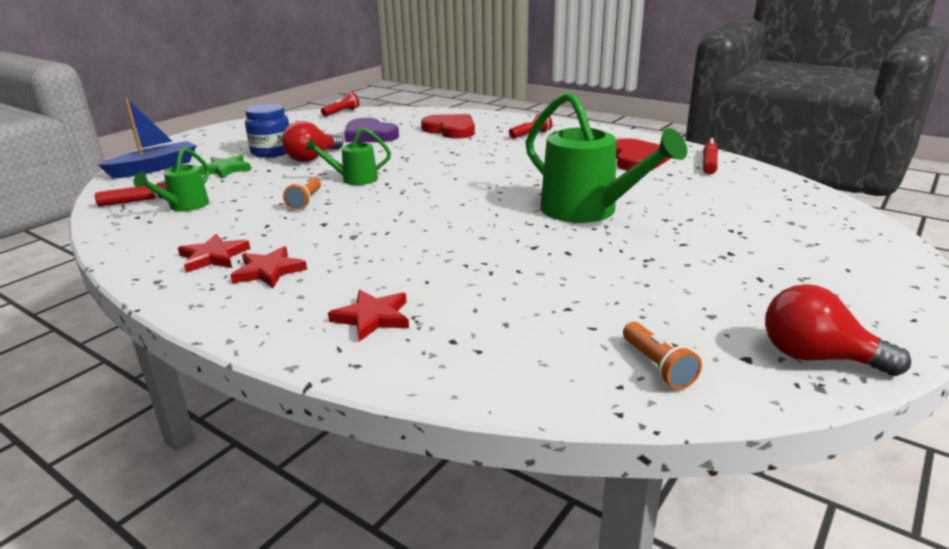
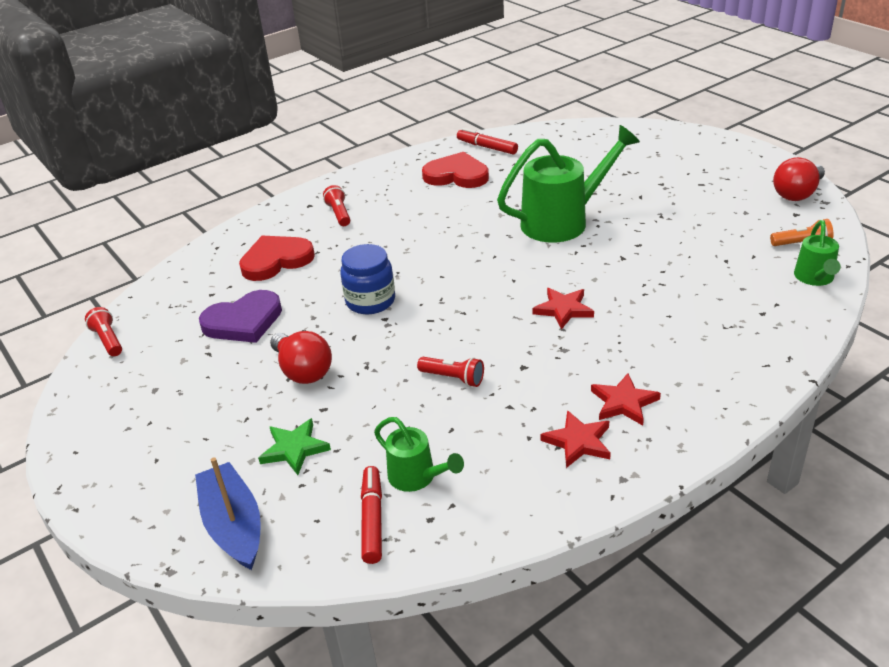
camera: 70 degrees left, 10 degrees up
(272, 152) = (248, 407): blue jar -> blue jar (370, 301)
(305, 201) = (453, 378): orange flashlight -> red flashlight
(354, 179) = (404, 341): green watering can -> green watering can (815, 278)
(372, 317) = (723, 346): red star -> red star (563, 309)

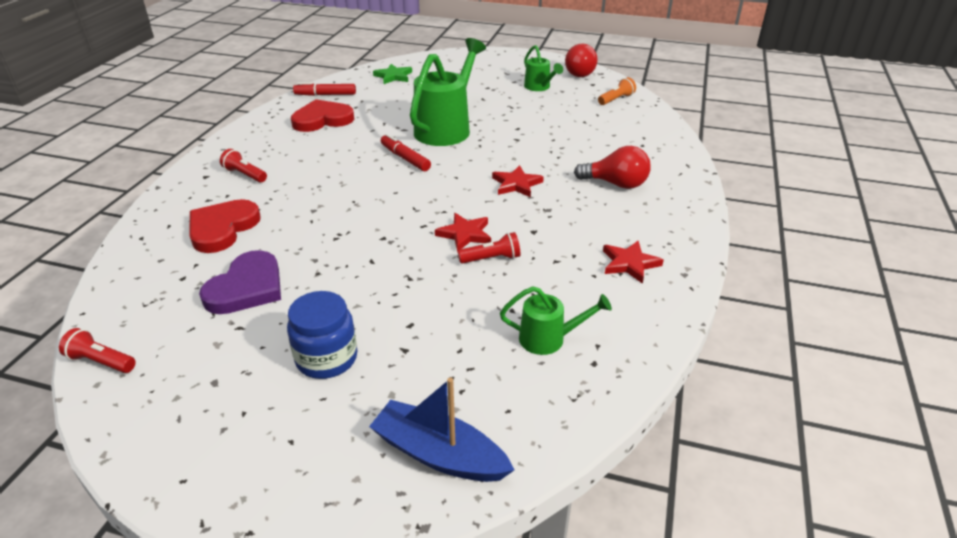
camera: 40 degrees left, 0 degrees up
(294, 449) = (421, 366): green star -> green star (393, 76)
(303, 371) = (356, 304): red light bulb -> red light bulb (616, 184)
(370, 301) = (355, 229): blue jar -> blue jar (326, 358)
(372, 519) = (552, 386): red marker -> red marker (405, 158)
(623, 402) = (627, 227): red star -> red star (465, 234)
(815, 278) = (647, 116): green watering can -> green watering can (539, 87)

